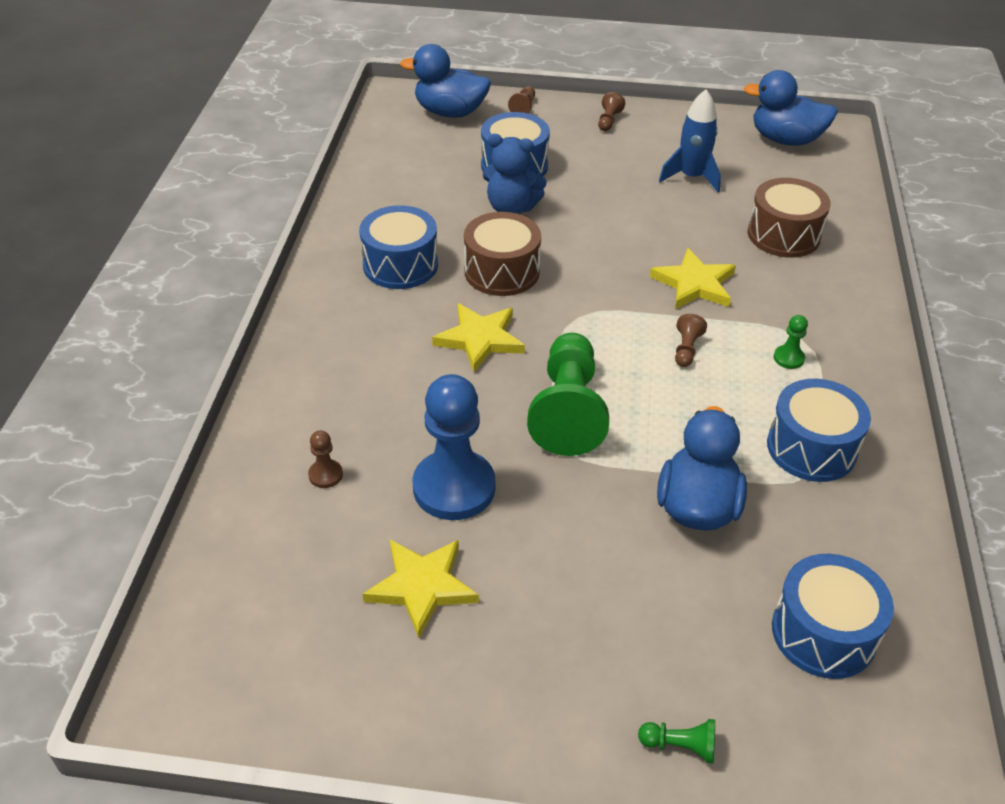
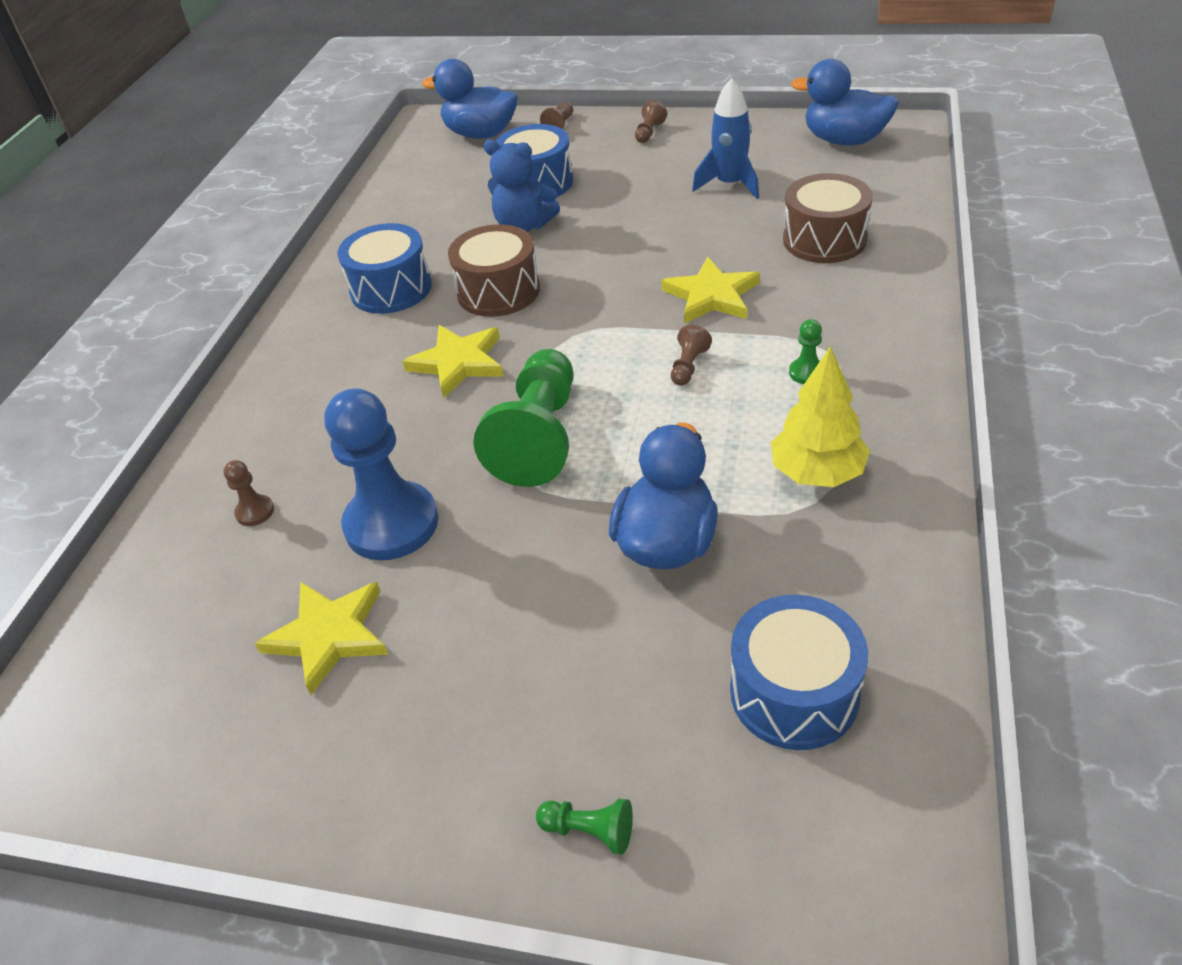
camera: 10 degrees right, 0 degrees up
(811, 448) = (817, 473): blue drum -> yellow tree

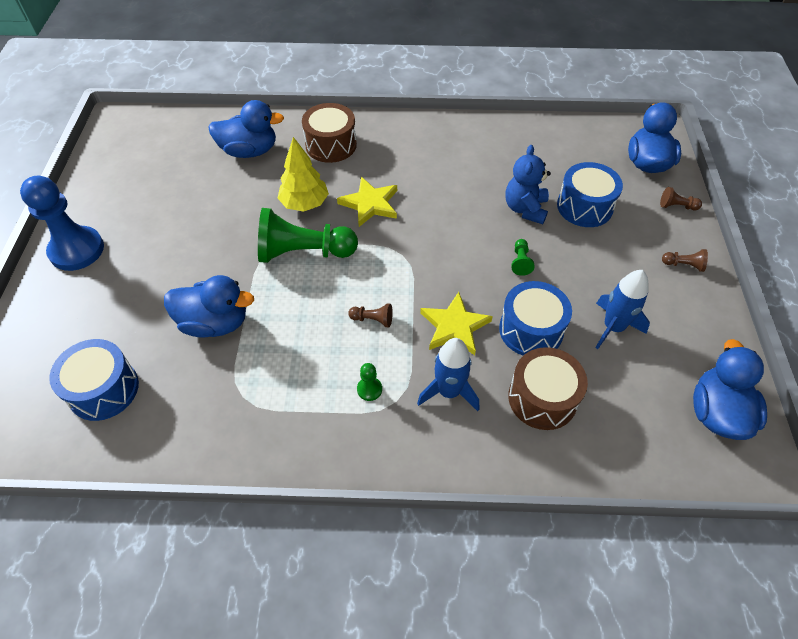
camera: 75 degrees right, 10 degrees up
(255, 512) = (249, 151): brown pawn -> blue duck
(329, 635) = (167, 198): yellow star -> none
(391, 289) = (441, 158): blue drum -> blue drum (531, 330)
(391, 524) = (237, 203): blue pawn -> blue pawn (77, 250)
(498, 291) = (445, 209): brown drum -> brown drum (331, 145)
(590, 831) = (44, 311): green pawn -> green pawn (520, 262)
(813, 306) = (449, 392): none -> blue rocket
(817, 473) = (268, 397): yellow tree -> yellow tree (304, 204)

